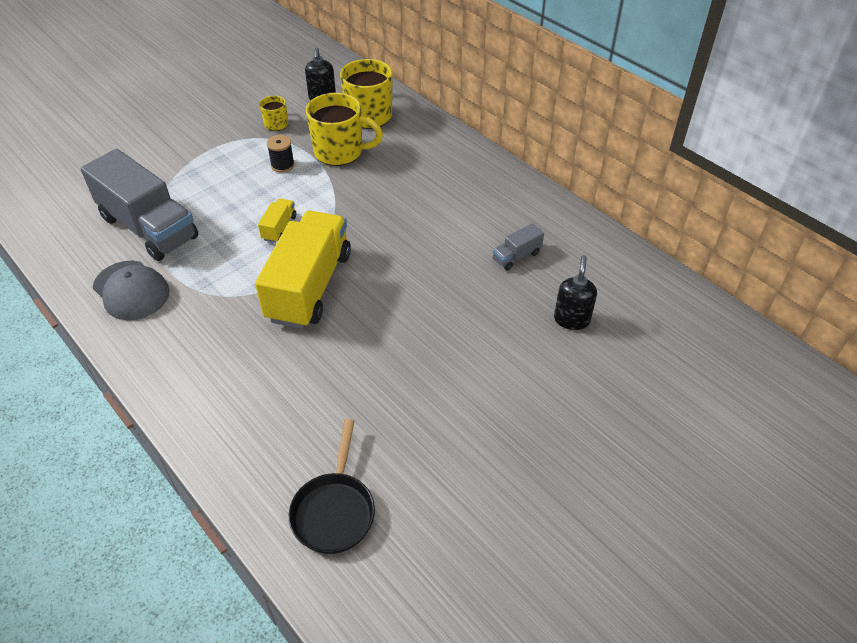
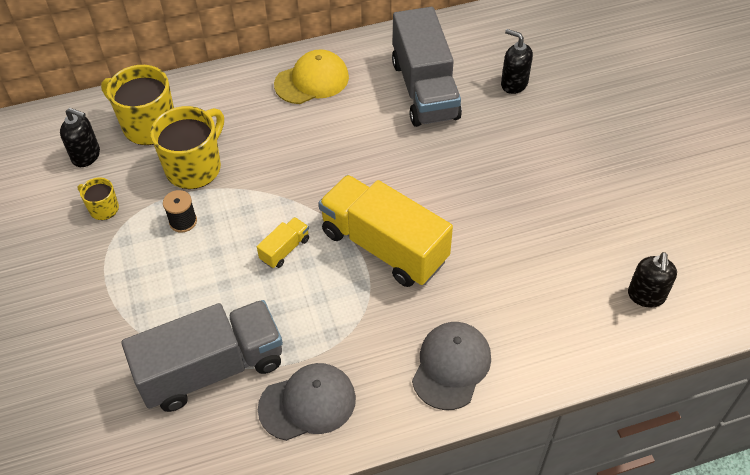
camera: 65 degrees left, 5 degrees up
(194, 371) = (451, 366): none -> grey cap
(279, 228) = (285, 249): yellow truck -> yellow truck turned 90 degrees clockwise
(334, 510) = (646, 296): black pan -> black soap dispenser
(477, 182) = (312, 80): none -> yellow cap
(516, 256) = (424, 90): grey truck -> grey truck, size x2.37

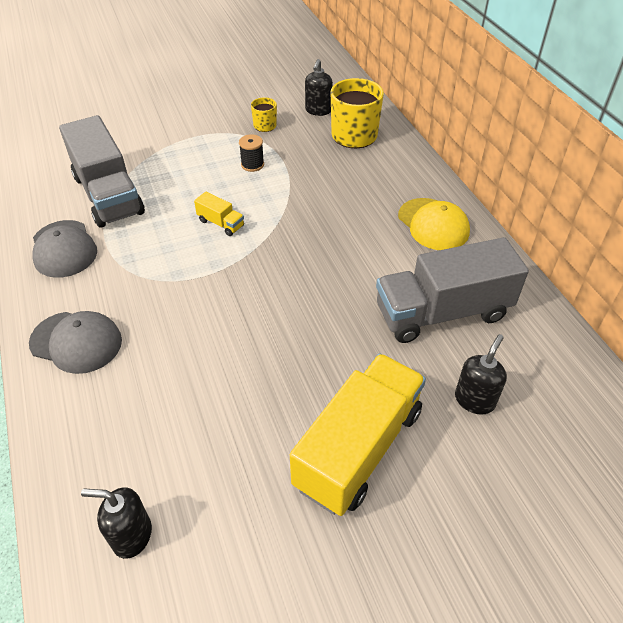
camera: 85 degrees right, 5 degrees down
(195, 167) = (311, 164): yellow mug -> none
(384, 246) = (221, 288): yellow truck -> yellow truck (358, 448)

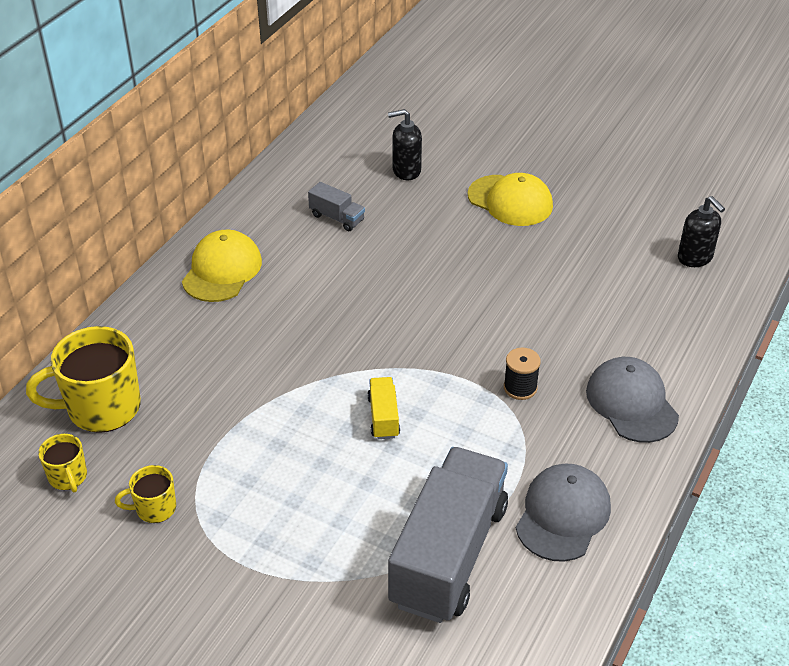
camera: 130 degrees left, 5 degrees down
(252, 165) = (255, 462): black spool -> black spool (520, 388)
(318, 110) = (68, 477): black soap dispenser -> yellow mug
(358, 448) = (510, 201): yellow truck -> yellow cap
(442, 312) = (337, 218): grey truck -> grey truck, size x0.42

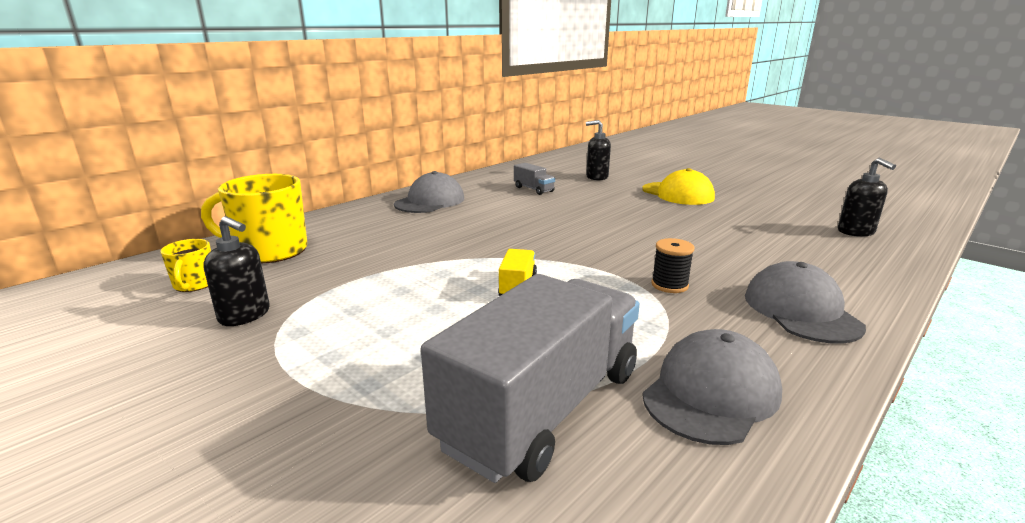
camera: 15 degrees right, 20 degrees down
(154, 508) = (245, 315): yellow mug -> black soap dispenser
(222, 270) = (430, 201): yellow cap -> grey cap

